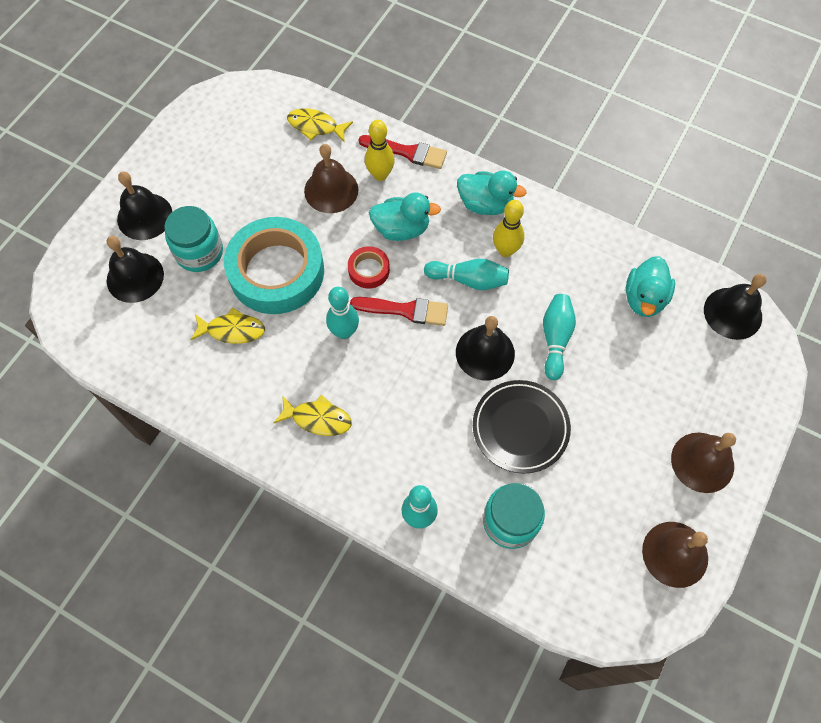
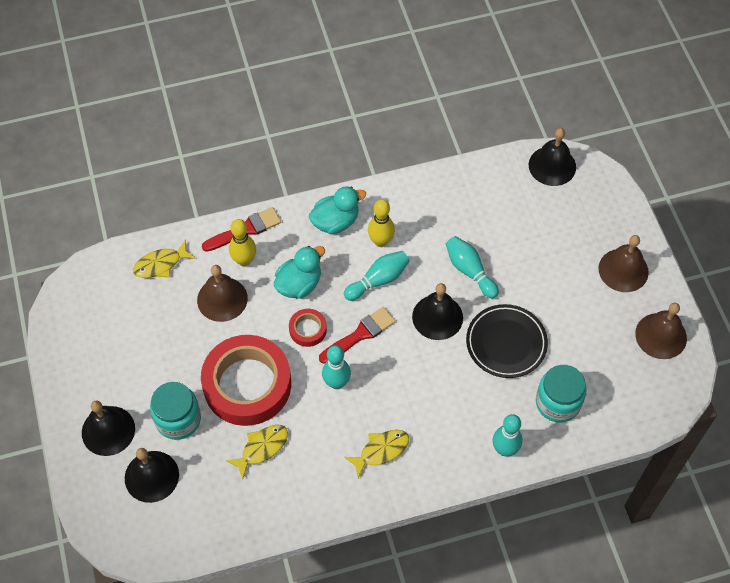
camera: 45 degrees left, 5 degrees down
(276, 271) = (247, 384): turquoise tape -> red tape
(644, 298) = (494, 200): turquoise duck -> none

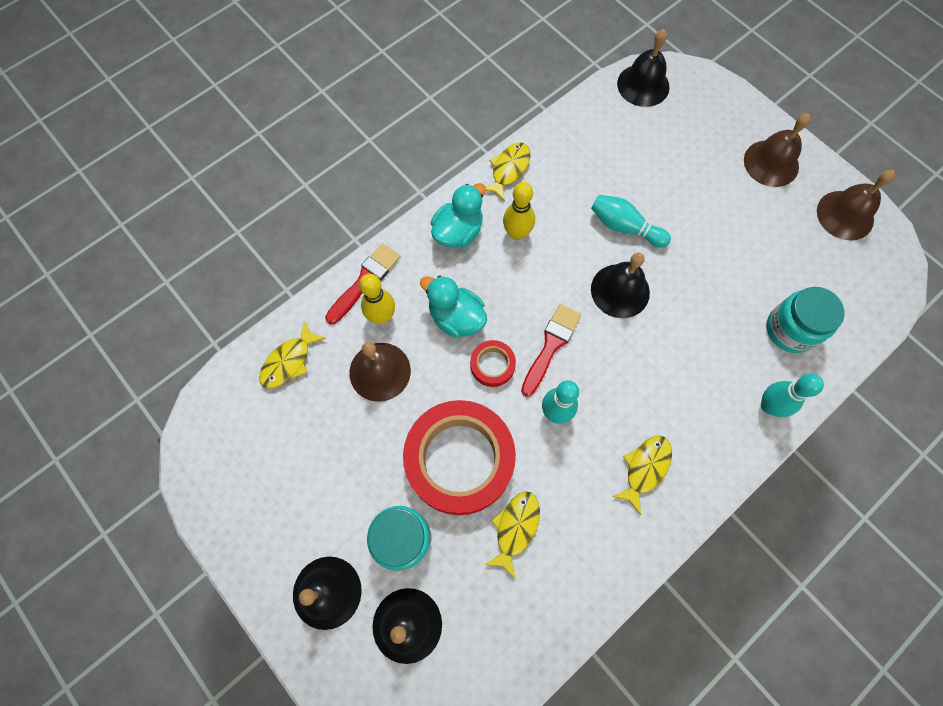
camera: 25 degrees left, 10 degrees up
(299, 284) = (456, 318): turquoise duck -> turquoise duck turned 75 degrees counterclockwise
(378, 280) = (537, 277): turquoise bowling pin -> none
(401, 190) = (508, 170): none -> yellow fish
(506, 343) = (704, 288): black plate -> none

